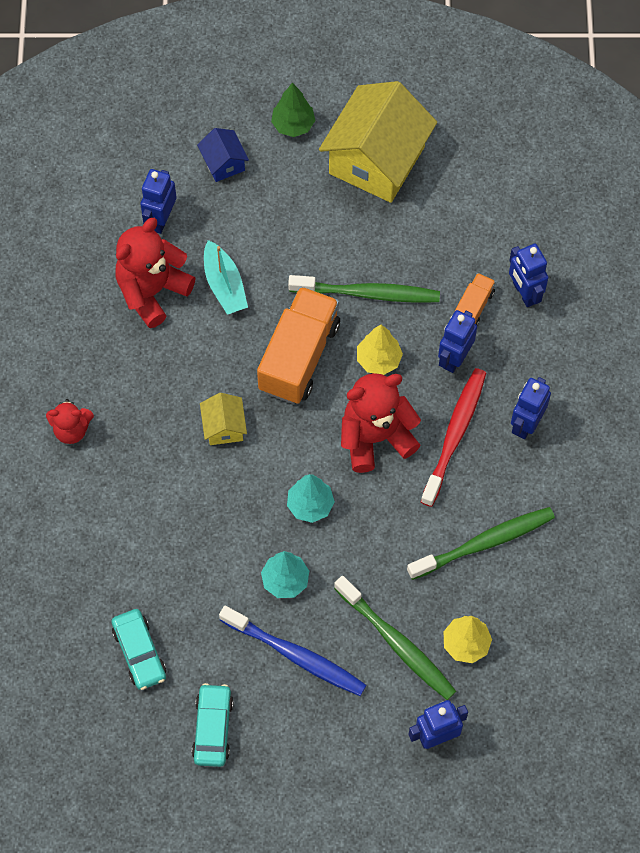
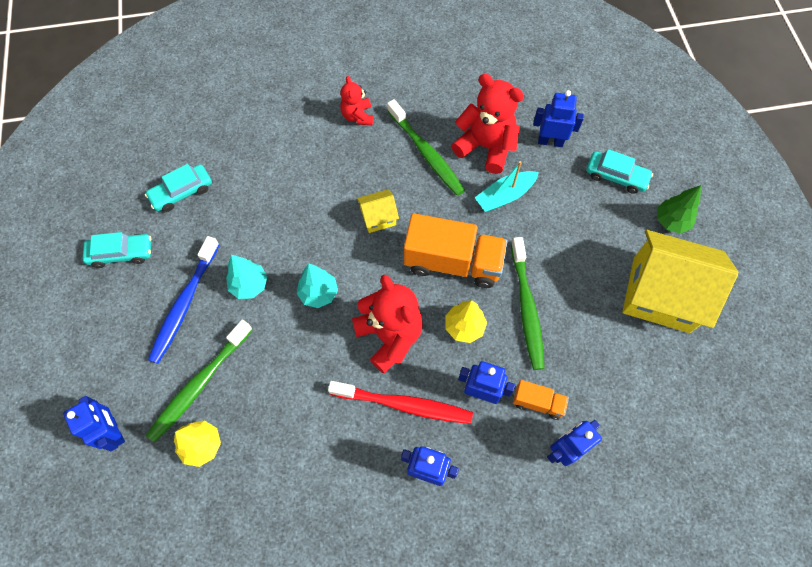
camera: 80 degrees right, 0 degrees up
(223, 163) = (616, 176): blue house -> turquoise car
(484, 543) = (301, 448): green toothbrush -> green toothbrush (426, 153)

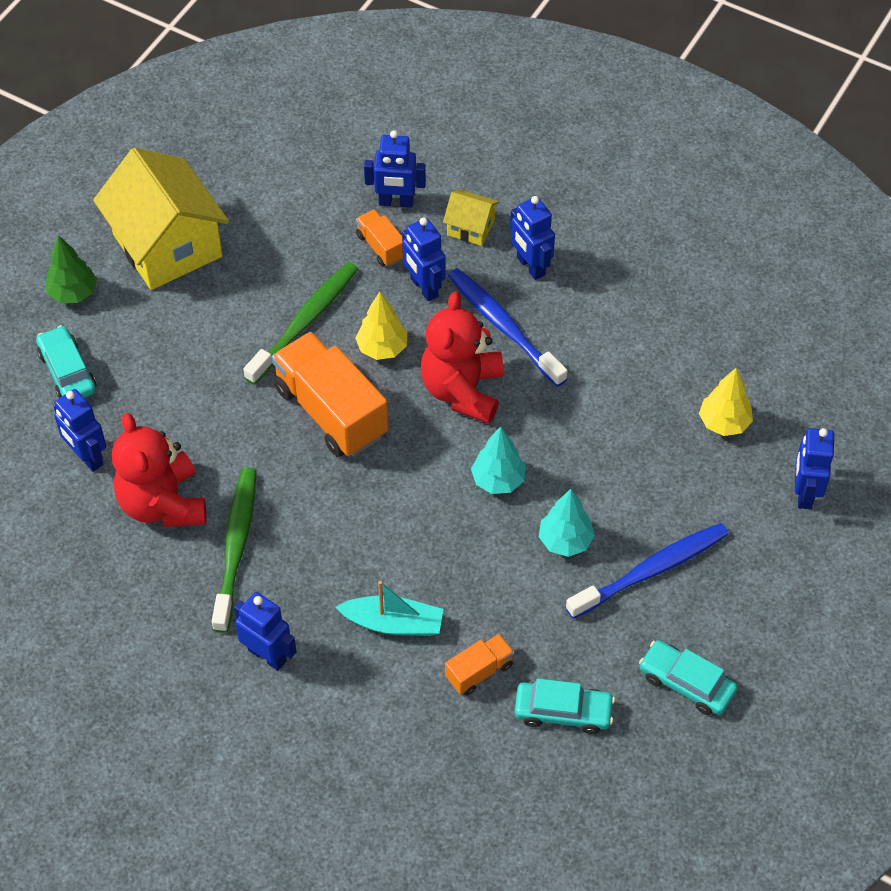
camera: 140 degrees left, 10 degrees down
(199, 384) = (689, 478): green toothbrush -> none
(242, 181) = (479, 671): none -> orange truck
(357, 116) = (267, 655): red teddy bear -> blue robot
(378, 217) = (362, 513): yellow house -> yellow house (471, 227)
(404, 405) = (503, 326): red toothbrush -> blue toothbrush
(505, 196) = (204, 437): turquoise boat -> turquoise boat (393, 623)

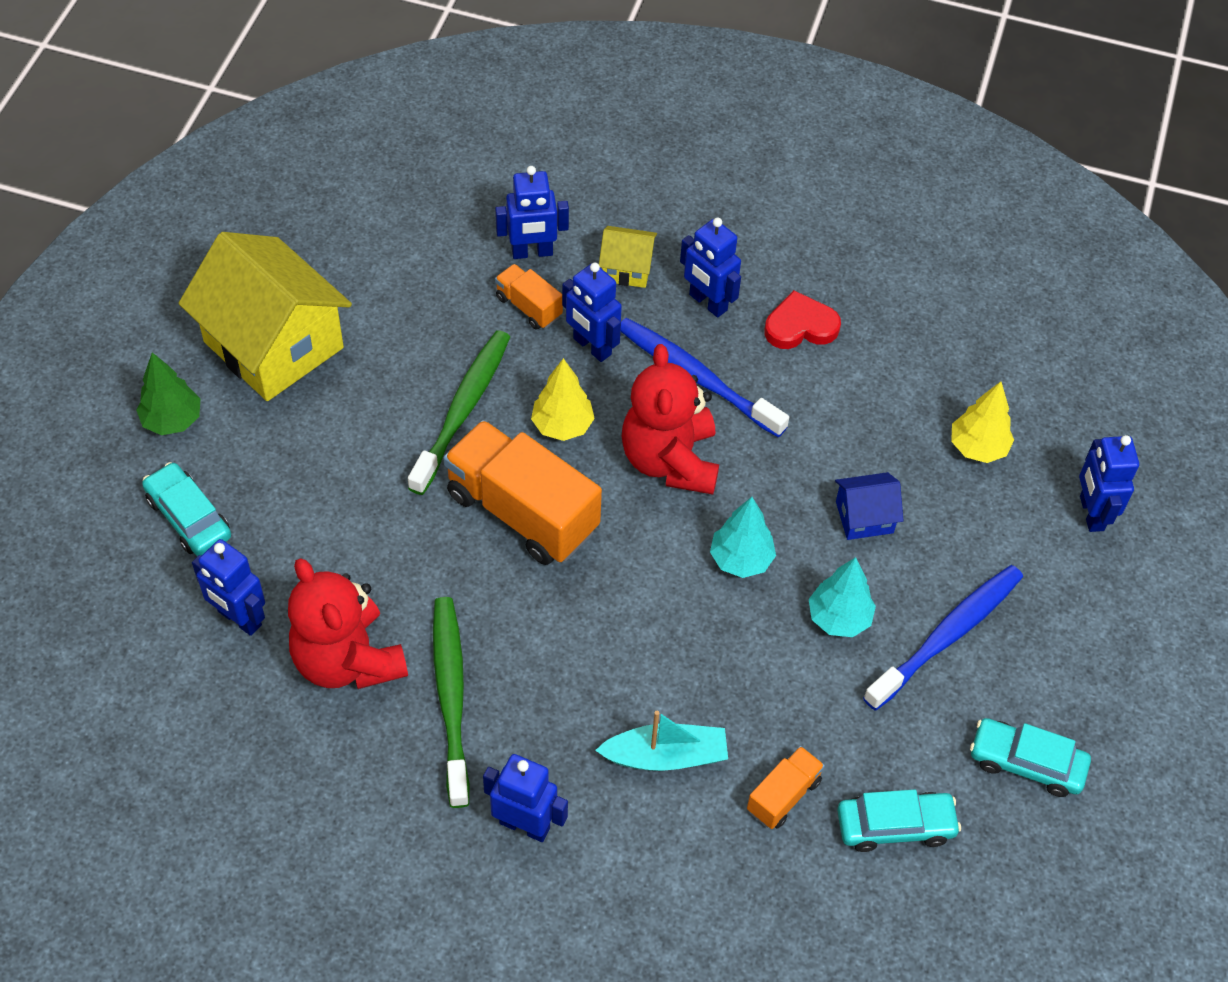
camera: 15 degrees left, 0 degrees up
(603, 298) = (800, 326): none -> red heart
(610, 463) = (864, 517): none -> blue house

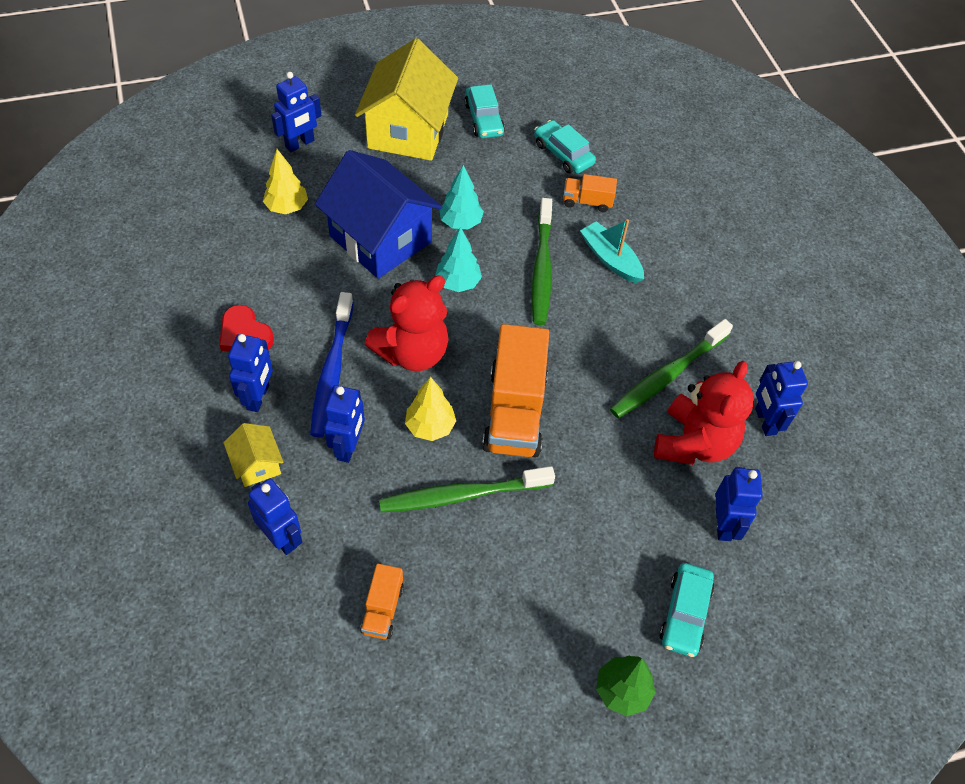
camera: 125 degrees left, 0 degrees up
(274, 345) = (501, 668): yellow house -> yellow house (408, 131)
(525, 825) = (704, 299): blue robot -> blue robot (765, 421)
(529, 307) = (338, 508): orange truck -> orange truck (382, 609)
(703, 664) = (541, 268): none -> green toothbrush
(864, 517) = (380, 239): blue house -> blue house, size x2.21
(947, 636) = (433, 174): blue toothbrush -> none

